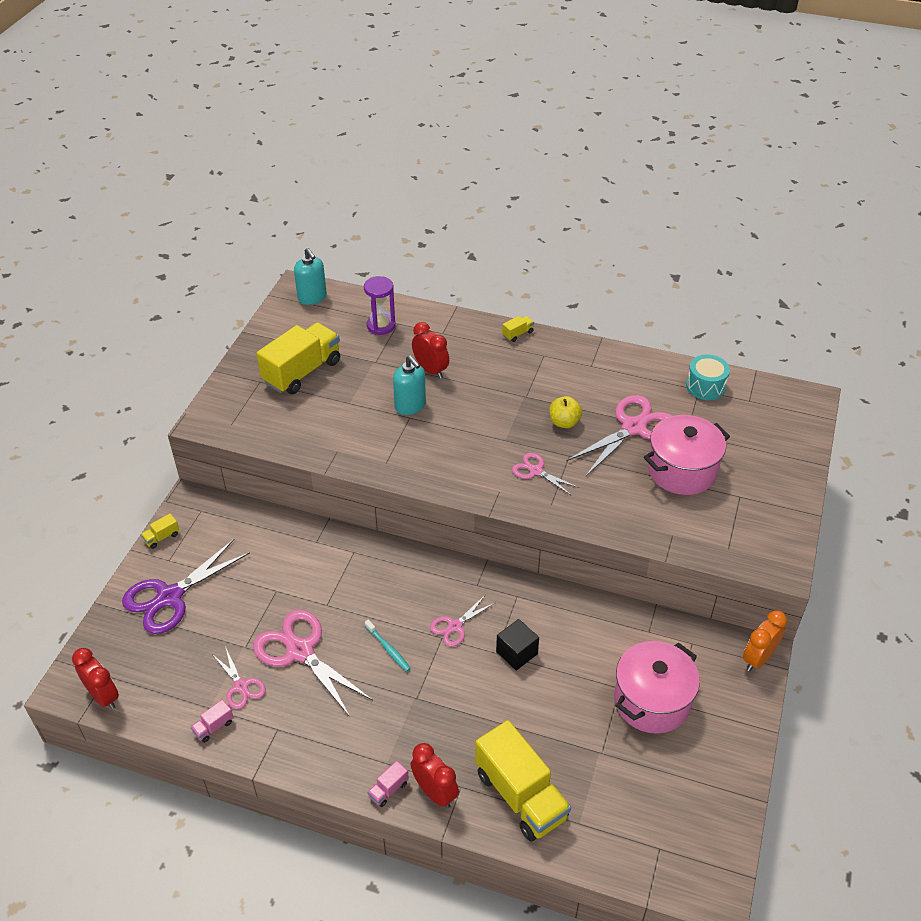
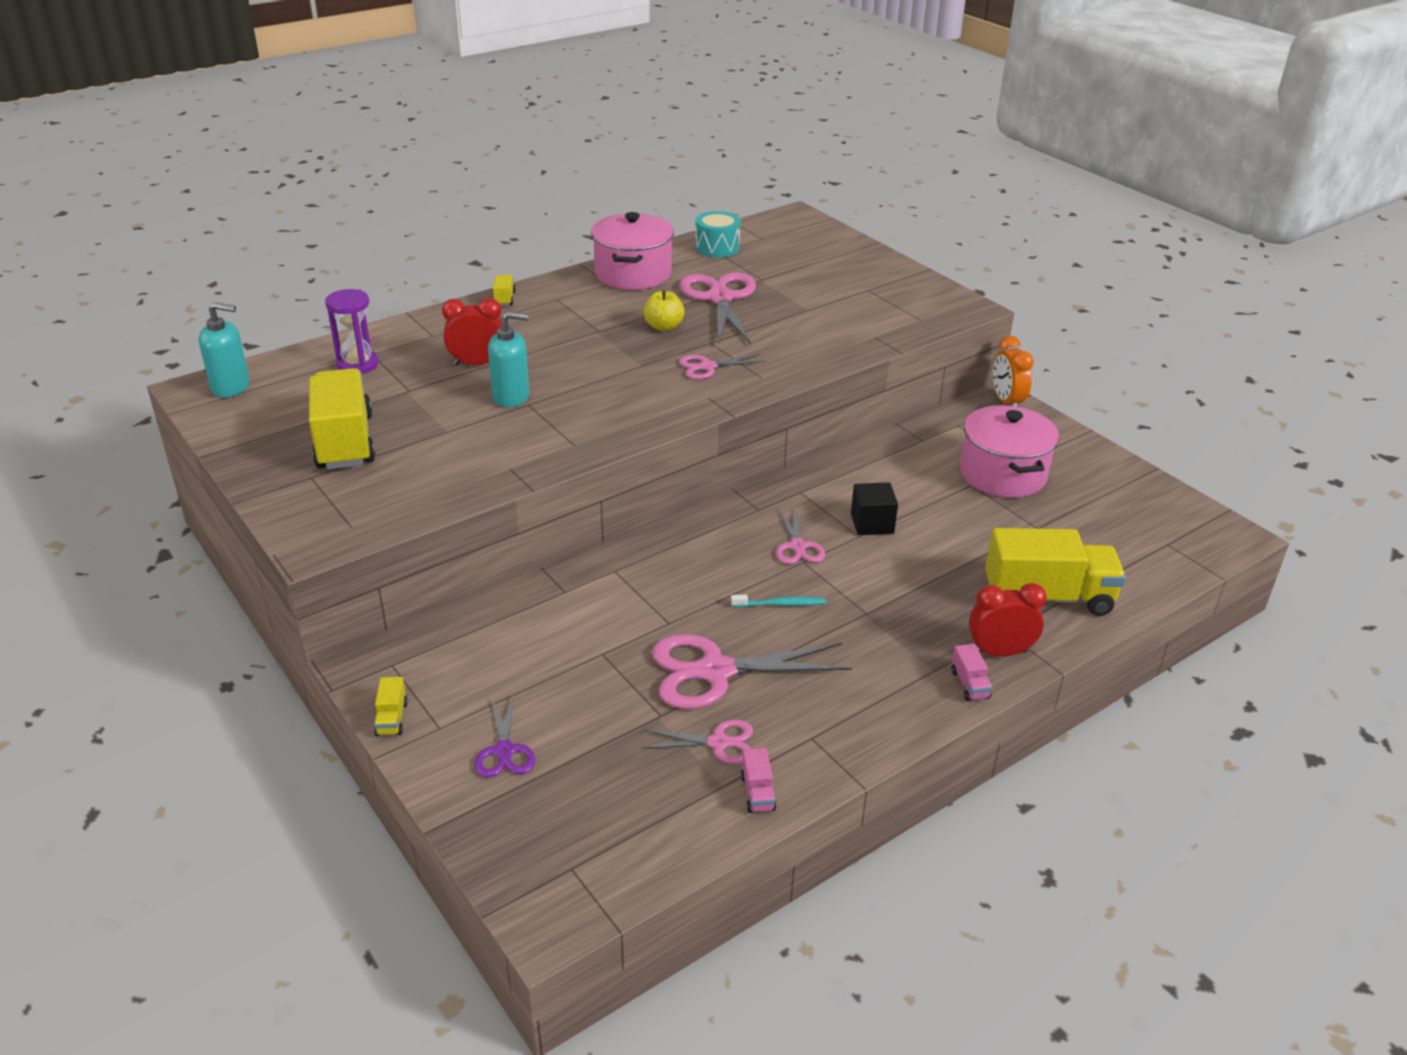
camera: 55 degrees left, 10 degrees down
(103, 696) = (603, 885): red clock -> none
(170, 597) = (504, 751): purple scissors -> purple scissors, size x0.53
(682, 470) = (804, 300): pink pot -> pink pot (633, 274)

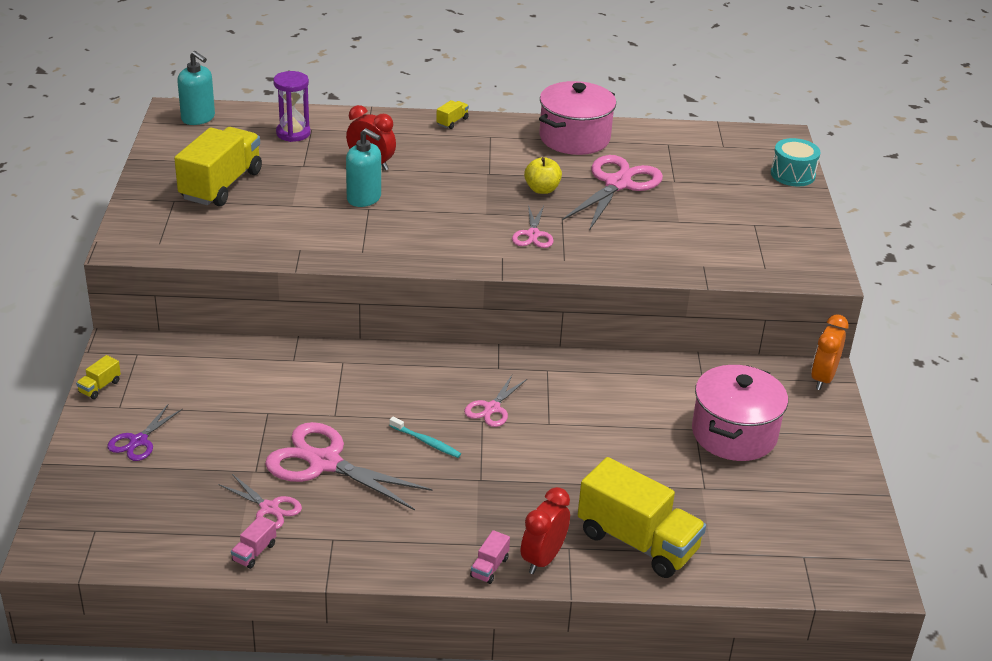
camera: 35 degrees right, 0 degrees up
(707, 367) = (533, 234): pink scissors -> pink scissors turned 105 degrees counterclockwise
(717, 247) = (673, 140): turquoise drum -> turquoise drum (792, 174)
(872, 523) = (571, 419): black cube -> none
(999, 652) = (543, 559): red clock -> red clock turned 90 degrees counterclockwise

